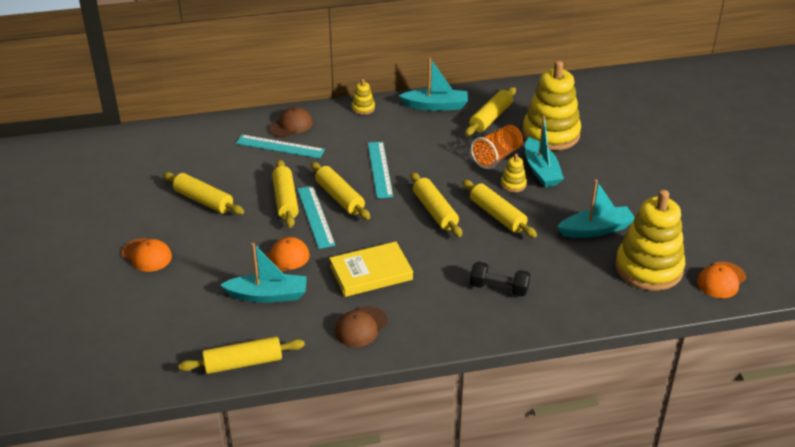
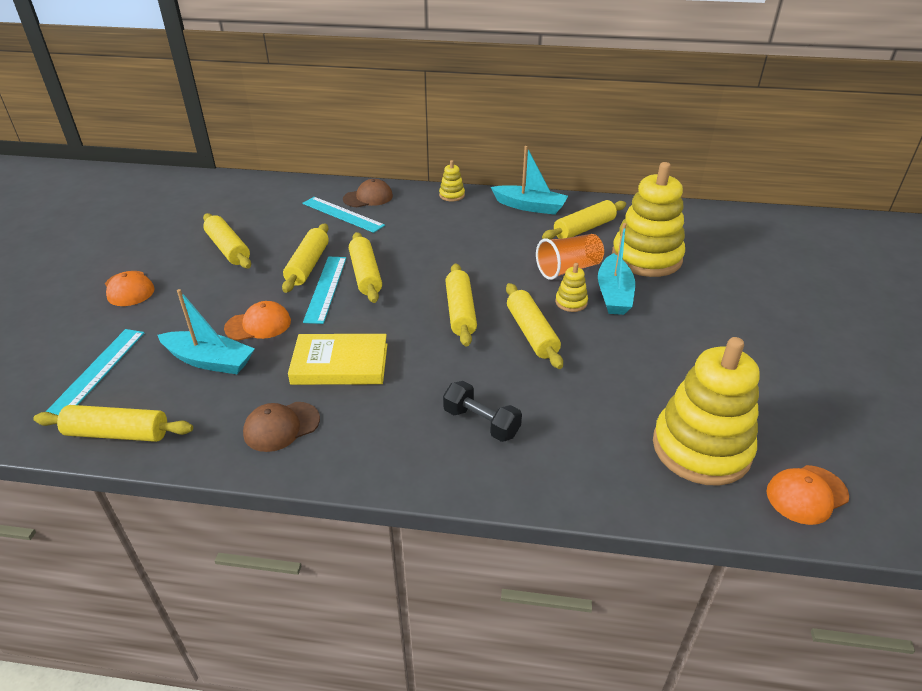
camera: 20 degrees right, 0 degrees up
(380, 169) = (429, 255): turquoise ruler -> turquoise ruler (97, 371)
(596, 229) = (650, 379): turquoise boat -> none

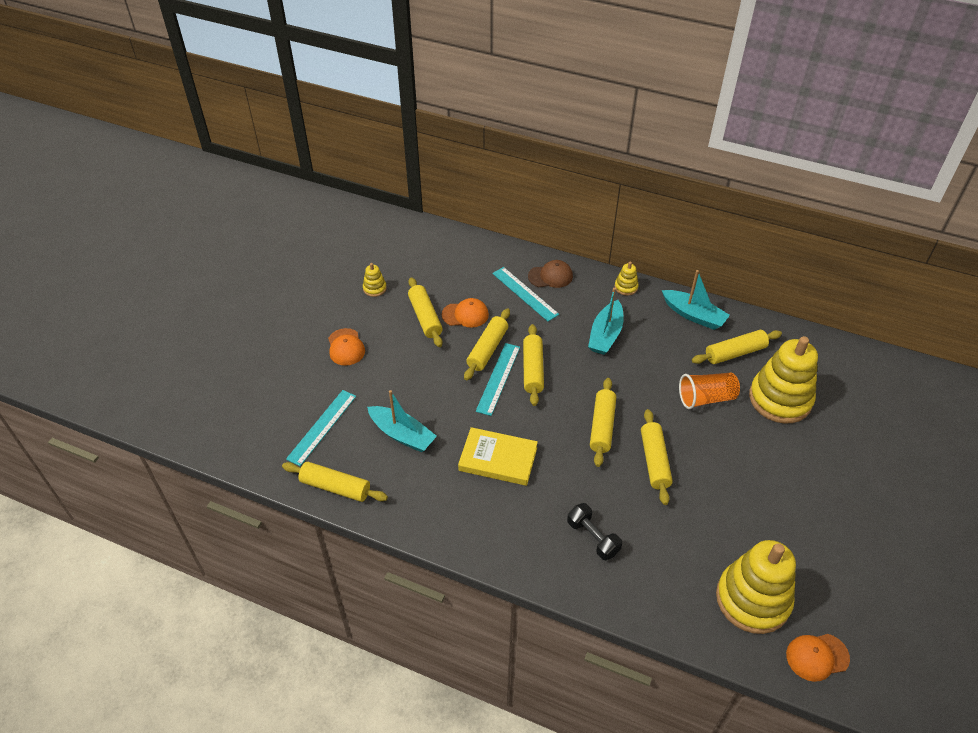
camera: 15 degrees right, 10 degrees up
(258, 325) = (441, 406): orange cap -> orange cap (465, 315)
(281, 426) = (448, 507): brown cap -> none
(571, 302) = (697, 436): yellow stacking toy -> yellow stacking toy (374, 288)
(614, 294) = (736, 434): turquoise boat -> turquoise boat (605, 335)

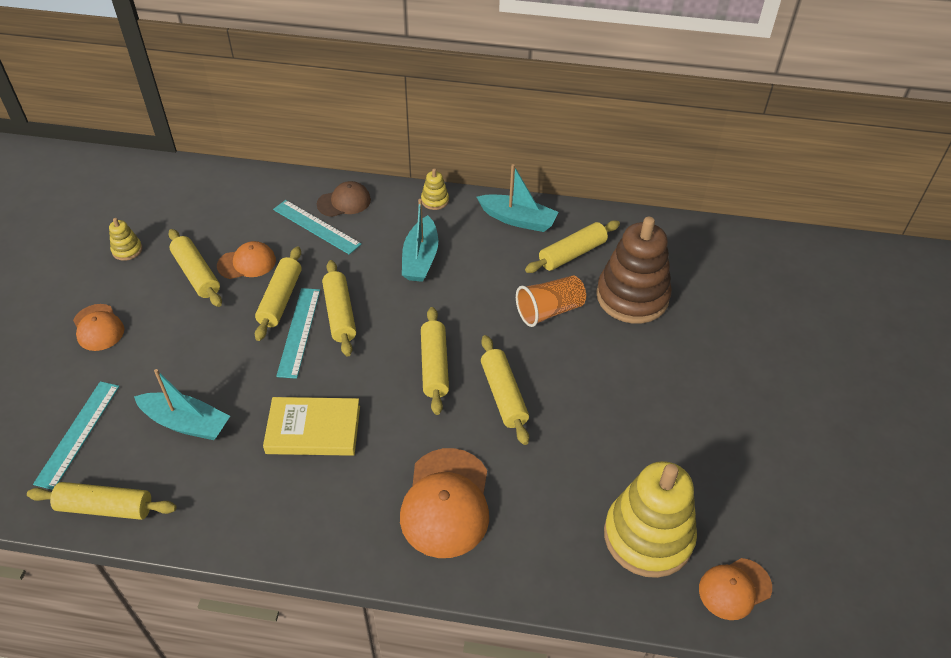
camera: 15 degrees left, 0 degrees up
(593, 538) = (446, 502): black dumbbell -> orange cap
(780, 399) = (632, 297): yellow stacking toy -> brown stacking toy

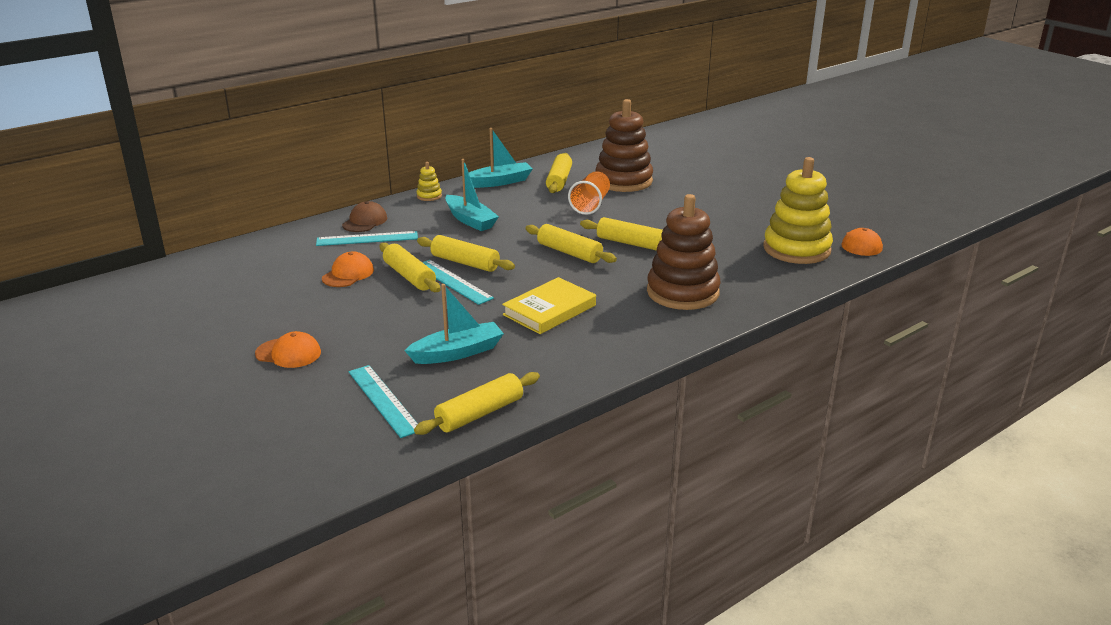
camera: 45 degrees left, 20 degrees down
(127, 250) = (229, 312): yellow stacking toy -> none
(196, 274) = (318, 296): yellow rolling pin -> none
(446, 502) = (682, 292): orange cap -> brown stacking toy

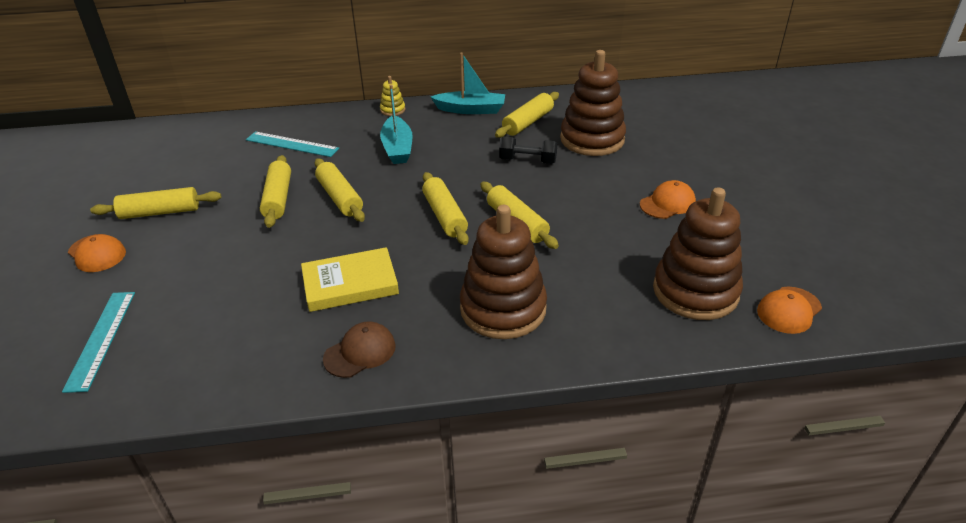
camera: 30 degrees right, 10 degrees up
(348, 274) = (235, 180): orange cap -> orange cap (667, 203)
(365, 221) = (311, 124): brown cap -> brown cap (360, 352)
(453, 281) = (306, 217): turquoise ruler -> none
(457, 352) = (217, 306): turquoise boat -> none
(480, 413) = (152, 392): yellow rolling pin -> yellow rolling pin (160, 212)
(590, 205) = (528, 161): orange cup -> black dumbbell
(796, 249) = (695, 291): yellow stacking toy -> brown stacking toy

